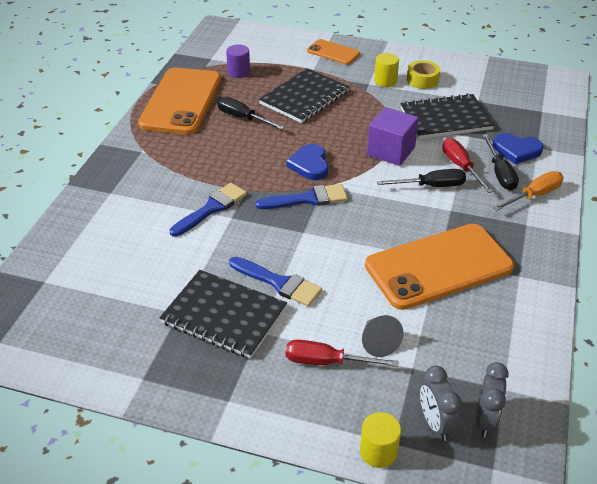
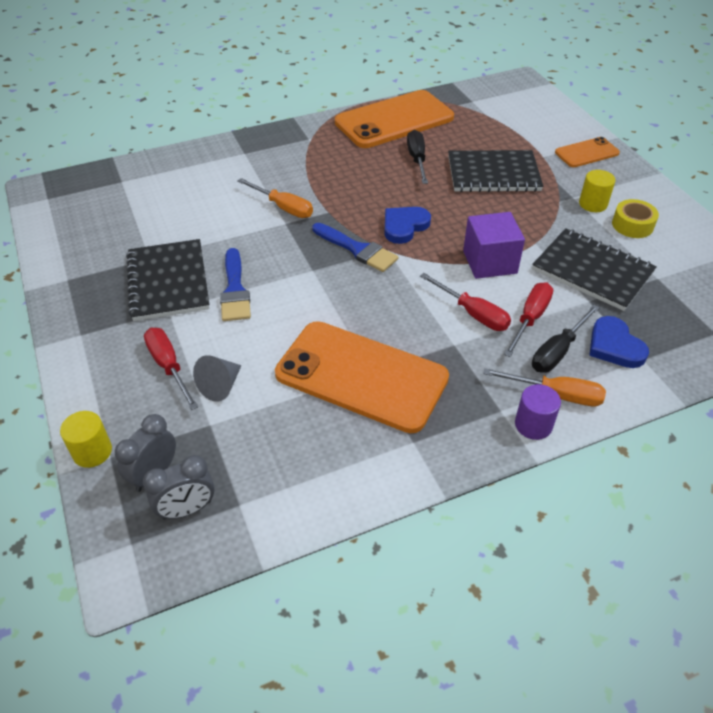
camera: 50 degrees right, 5 degrees up
(211, 208) = (283, 207): blue brush -> orange screwdriver
(238, 72) = (475, 123): purple cylinder -> purple cylinder (533, 425)
(333, 52) = (587, 153): orange phone -> orange phone turned 75 degrees clockwise
(431, 186) = (473, 313): black screwdriver -> red screwdriver

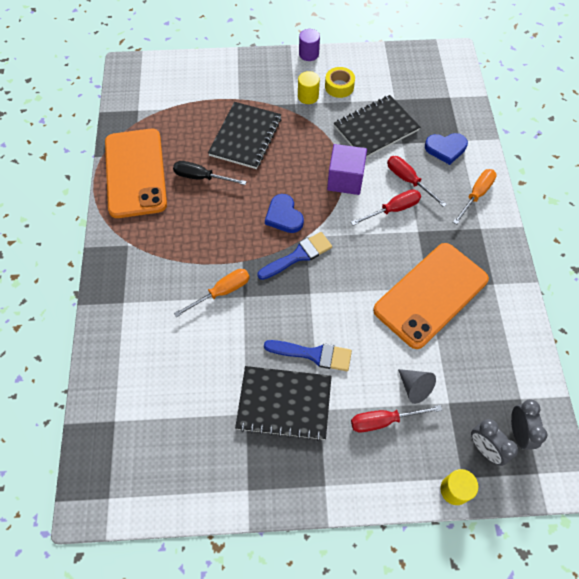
camera: 70 degrees left, 15 degrees up
(533, 425) = (496, 216): purple cylinder -> purple cylinder (309, 54)
(558, 351) = (441, 178): black screwdriver -> none
(587, 153) = (248, 72): orange phone -> none

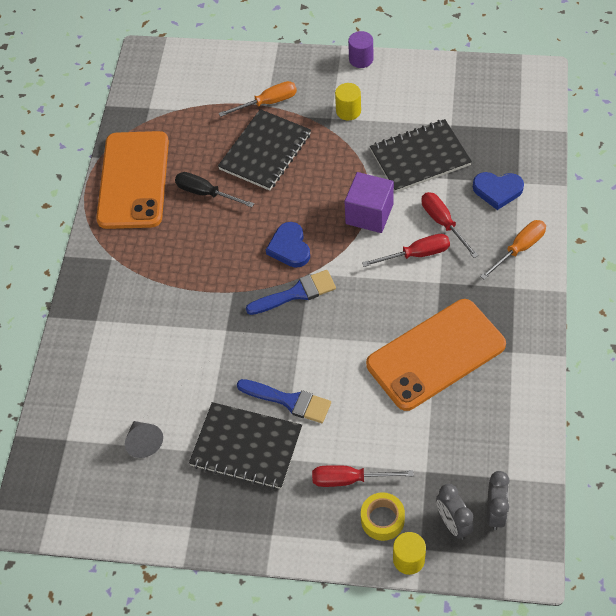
camera: 15 degrees right, 5 degrees down
(222, 292) = (203, 322): orange screwdriver -> orange screwdriver (268, 103)
(339, 86) = (388, 103): yellow tape -> yellow tape (382, 519)
(414, 387) = (392, 450): grey cone -> grey cone (144, 442)

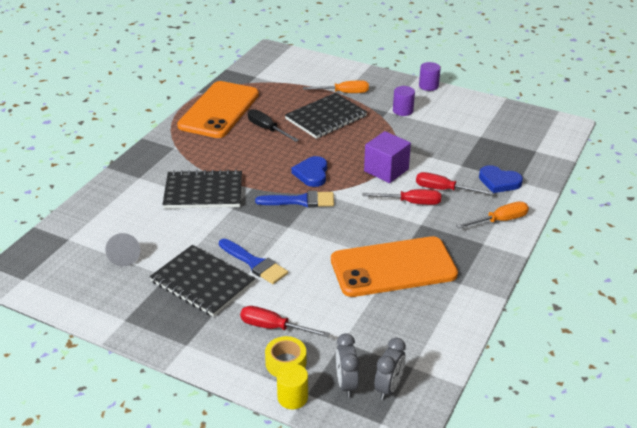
camera: 15 degrees right, 20 degrees down
(348, 111) = (403, 110): yellow cylinder -> purple cylinder
(420, 158) = (445, 148): black notebook -> black notebook (203, 192)
(443, 223) = (443, 190): red screwdriver -> red screwdriver turned 60 degrees counterclockwise

